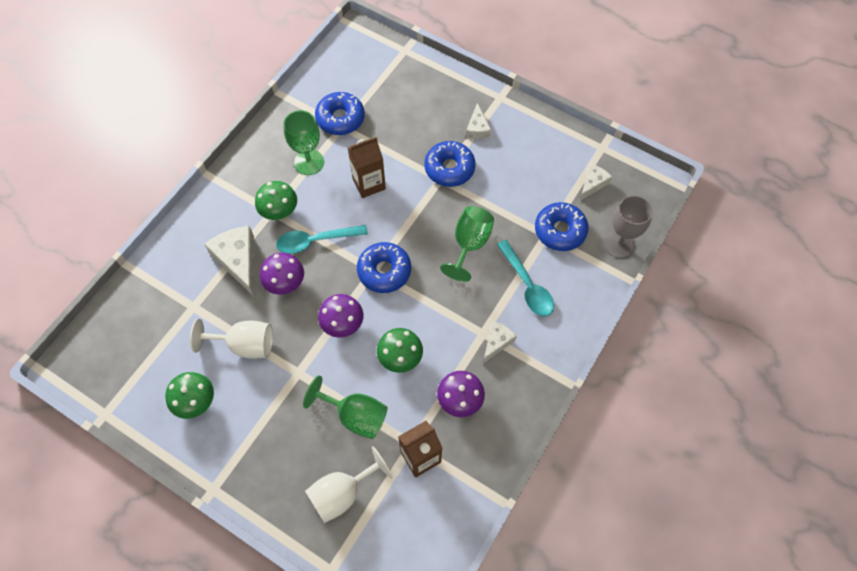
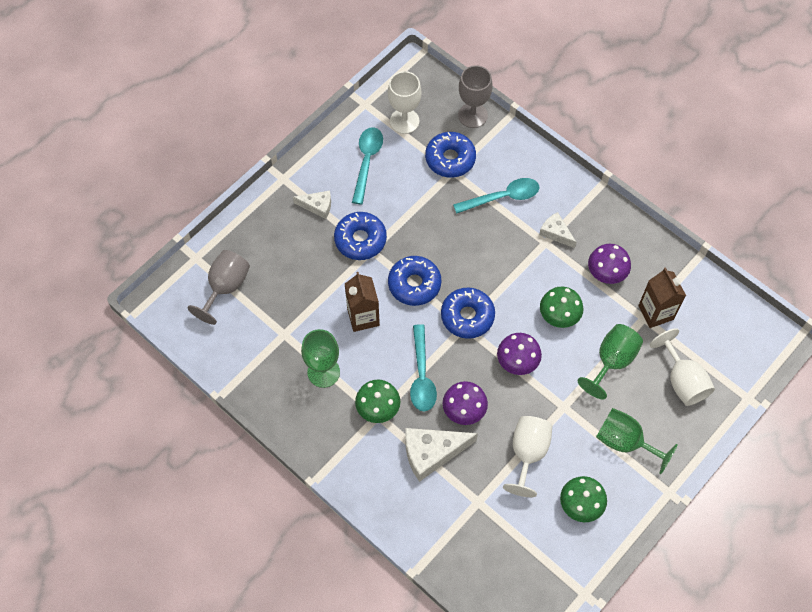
camera: 80 degrees left, 0 degrees up
(340, 118) = (273, 334): blue donut -> blue donut (414, 284)
(380, 76) = (225, 287): none -> grey goblet
(469, 244) = (451, 237): green goblet -> green goblet (625, 442)
(536, 160) = (367, 162): none -> turquoise spoon
(593, 184) = (404, 121): white cheese -> white goblet

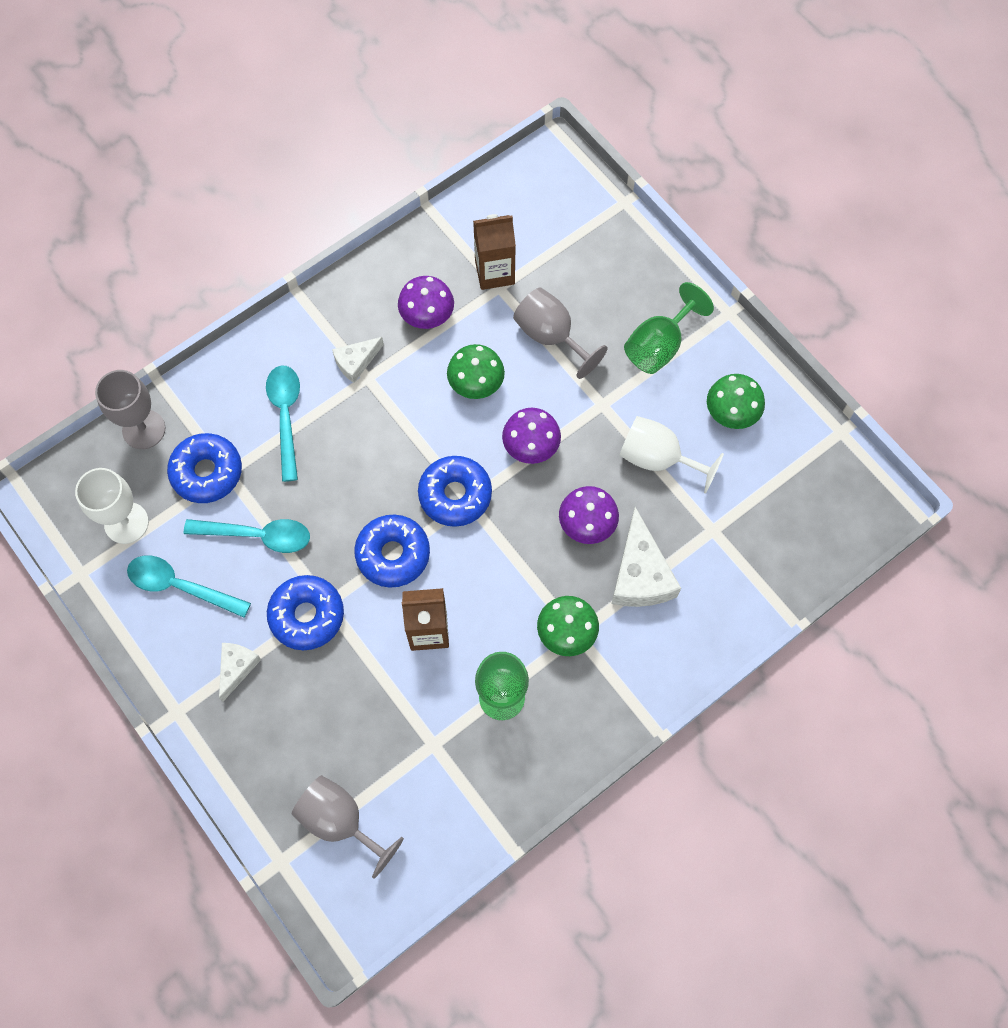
camera: 80 degrees left, 5 degrees up
(422, 375) = (530, 568): turquoise spoon -> turquoise spoon (257, 535)
(612, 361) = (551, 336): green goblet -> grey goblet
(682, 380) = (590, 265): white goblet -> none

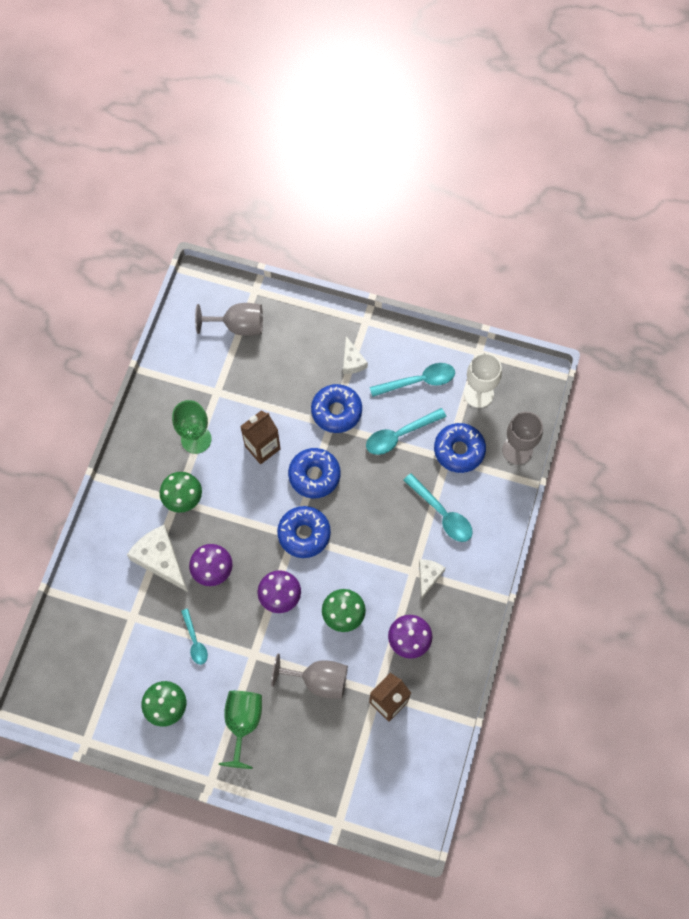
camera: 145 degrees right, 0 degrees up
(658, 458) = (195, 641): white goblet -> turquoise spoon

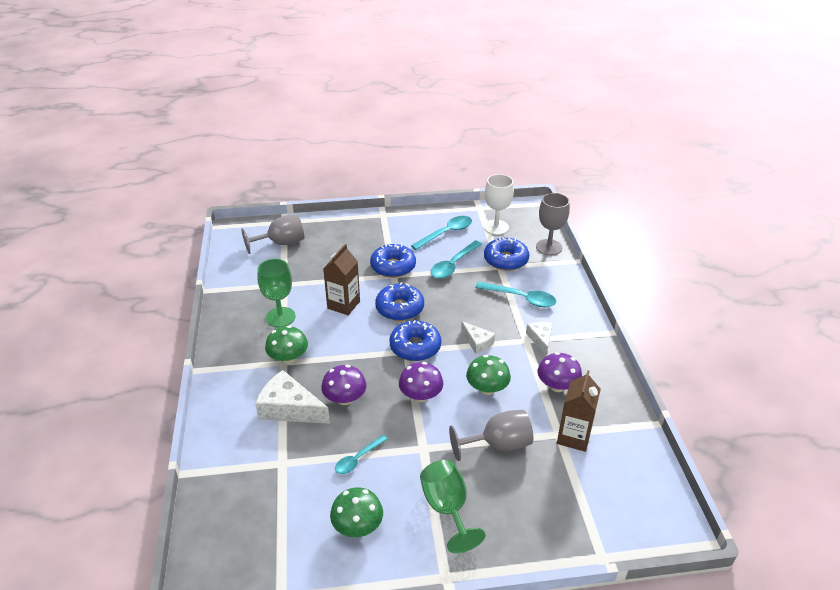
camera: 25 degrees left, 30 degrees down
(195, 641) = (358, 459): turquoise spoon -> turquoise spoon turned 90 degrees clockwise
(352, 361) = (387, 237): white cheese -> white cheese (477, 342)

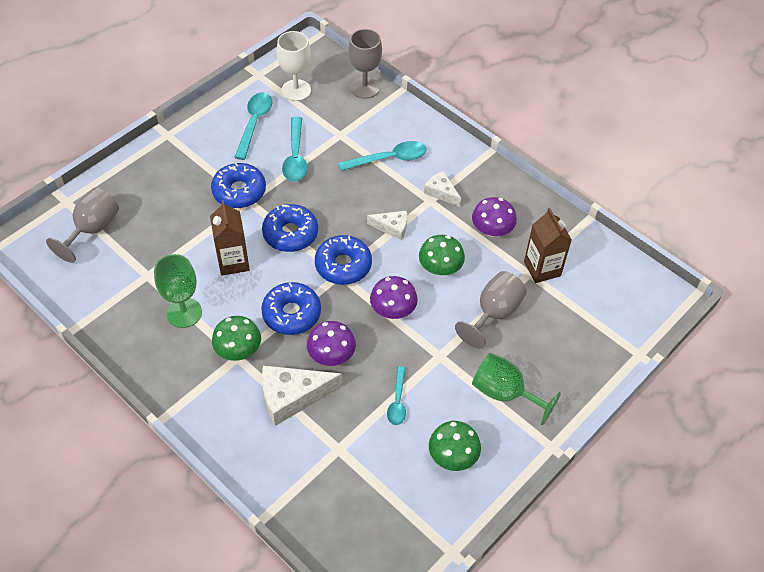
camera: 40 degrees left, 15 degrees up
(505, 260) = (338, 124): blue donut -> blue donut (291, 313)

